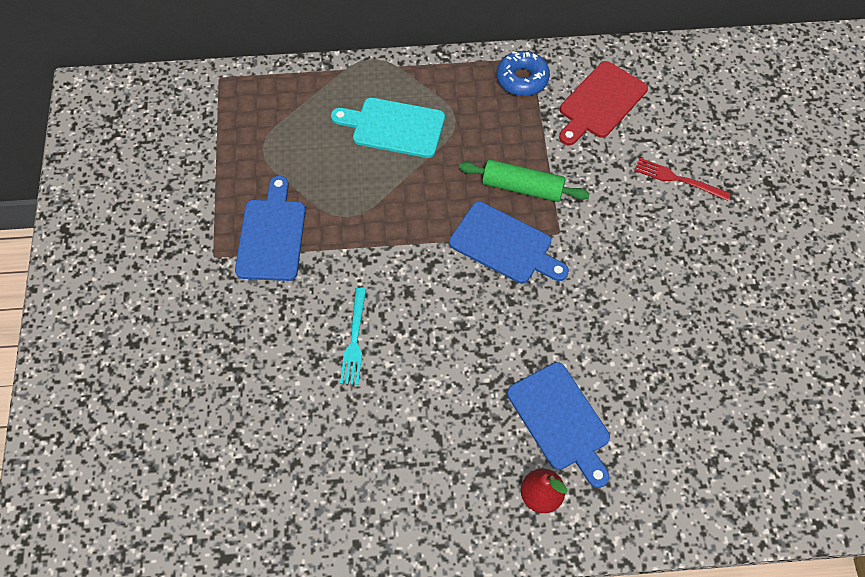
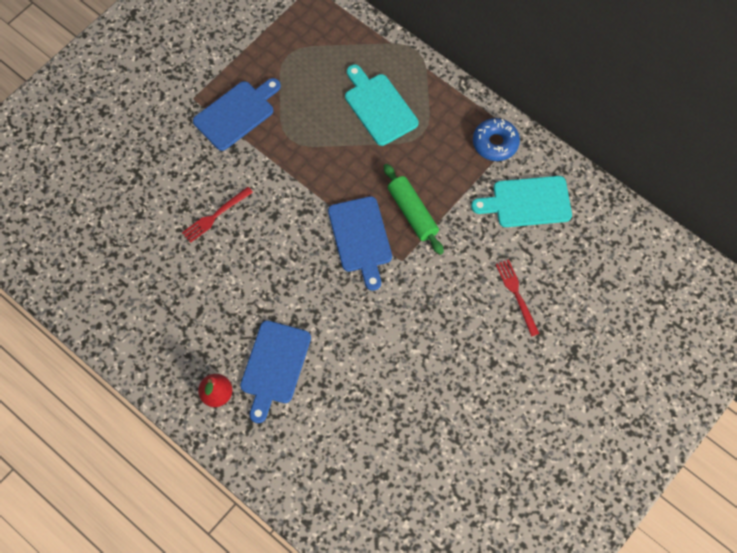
camera: 45 degrees right, 5 degrees up
(354, 340) = (215, 216): turquoise fork -> red fork
(600, 102) = (527, 202): red cutting board -> turquoise cutting board

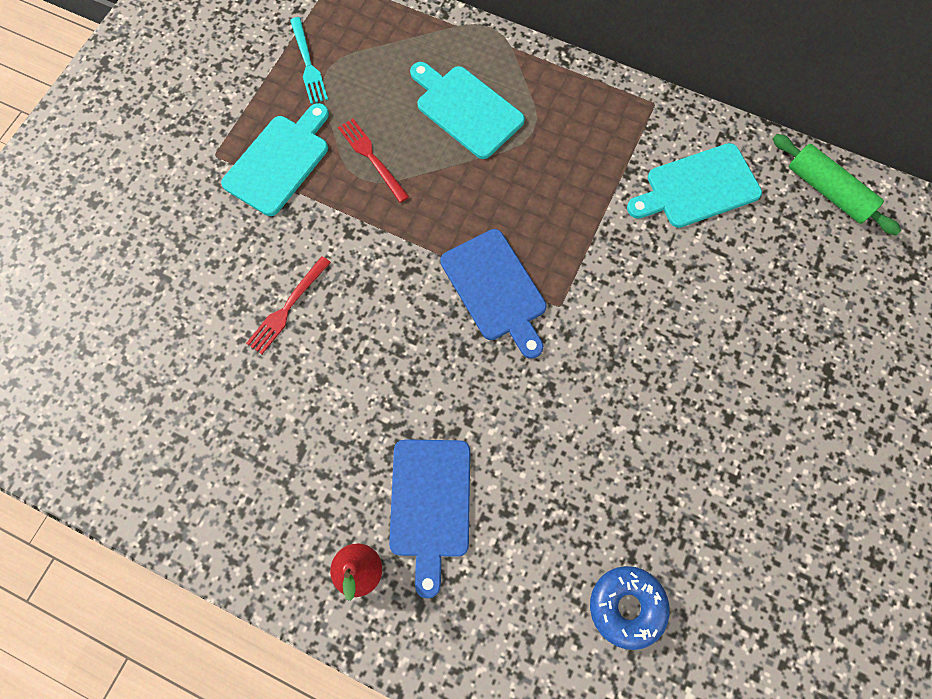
camera: 15 degrees left, 5 degrees up
(237, 113) = (279, 161): blue cutting board -> turquoise cutting board
(275, 47) = (308, 64): none -> turquoise fork
(412, 213) = (554, 238): green rolling pin -> green rolling pin (828, 191)
(495, 143) = (630, 121): blue donut -> blue donut (626, 606)
(516, 294) = (727, 314): red fork -> red fork (371, 157)

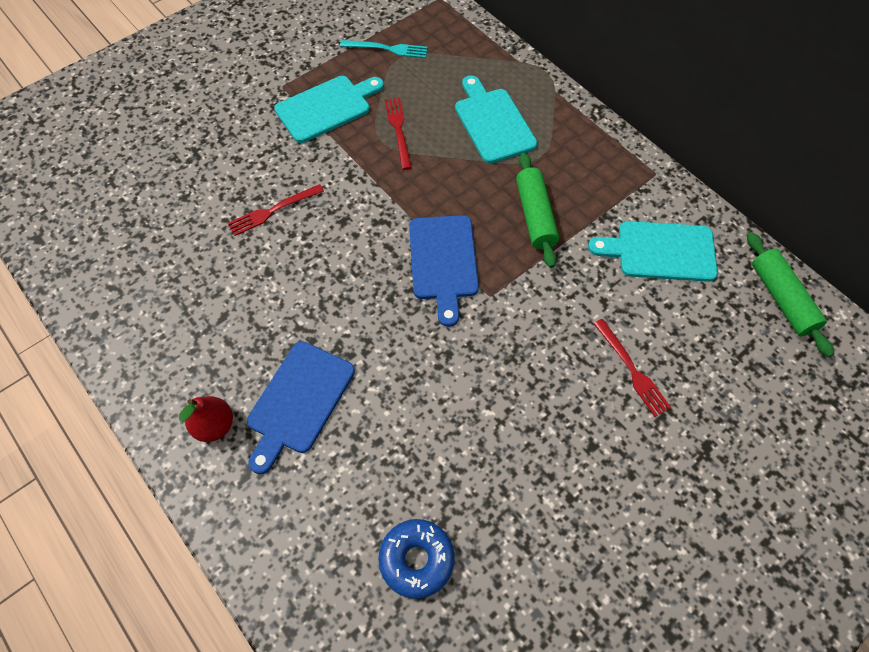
camera: 25 degrees right, 10 degrees down
(308, 64) = (387, 49): turquoise fork -> turquoise fork turned 90 degrees counterclockwise
(561, 199) = (535, 216): none -> green rolling pin
(728, 324) = (632, 370): none -> red fork

